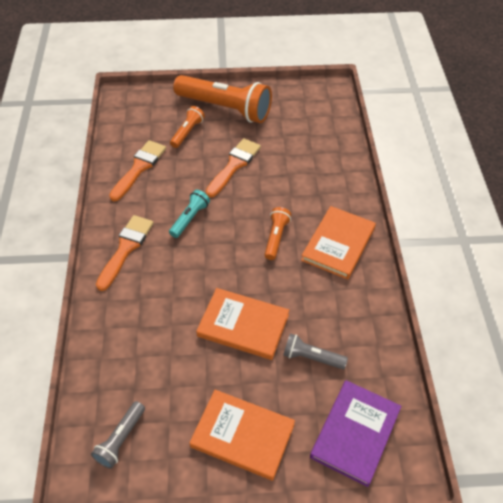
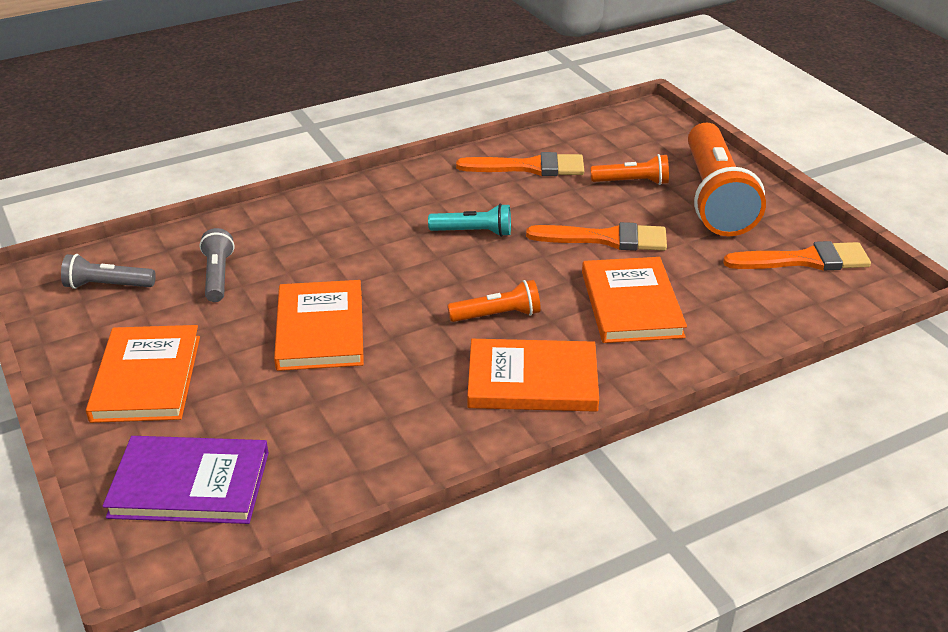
camera: 65 degrees right, 15 degrees down
(126, 248) = (385, 201): orange brush -> orange brush (805, 260)
(297, 180) = (631, 304): none -> orange book
(311, 357) = (299, 407): grey flashlight -> grey flashlight (218, 276)

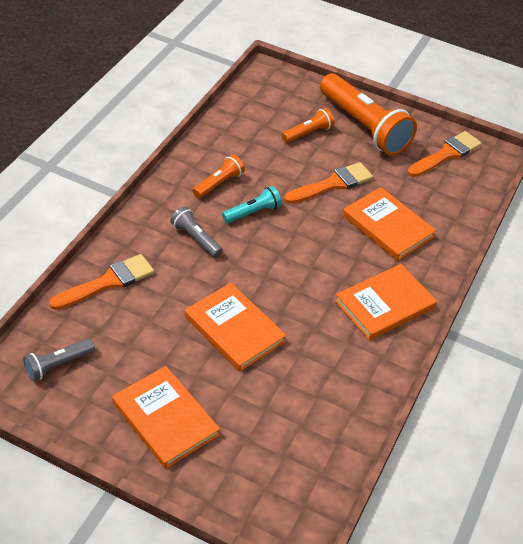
camera: 40 degrees left, 10 degrees up
(190, 484) = (271, 473): purple book -> none
(218, 276) = (126, 321): grey flashlight -> grey flashlight (196, 239)
(497, 315) = (325, 269): orange flashlight -> orange flashlight (218, 183)
(529, 167) = (237, 145): orange brush -> orange brush (107, 282)

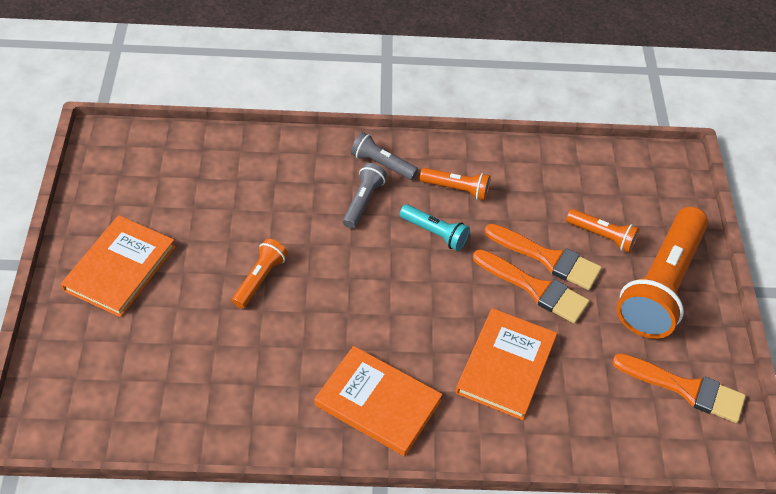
camera: 65 degrees right, 5 degrees up
(58, 365) = (143, 167): grey flashlight -> grey flashlight (382, 164)
(107, 282) = (261, 160): orange brush -> orange brush (548, 258)
(234, 329) = (260, 279): orange book -> orange flashlight

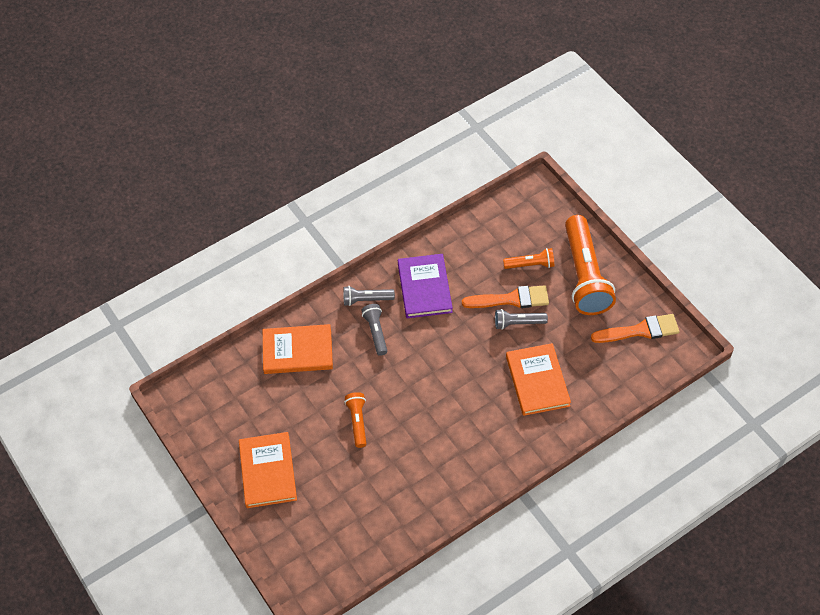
camera: 30 degrees left, 5 degrees up
(377, 403) = (486, 450): orange book -> orange book (297, 351)
(435, 233) = (434, 325): turquoise flashlight -> none
(456, 189) = (424, 288): orange flashlight -> purple book
(535, 288) = (518, 323): orange brush -> grey flashlight

